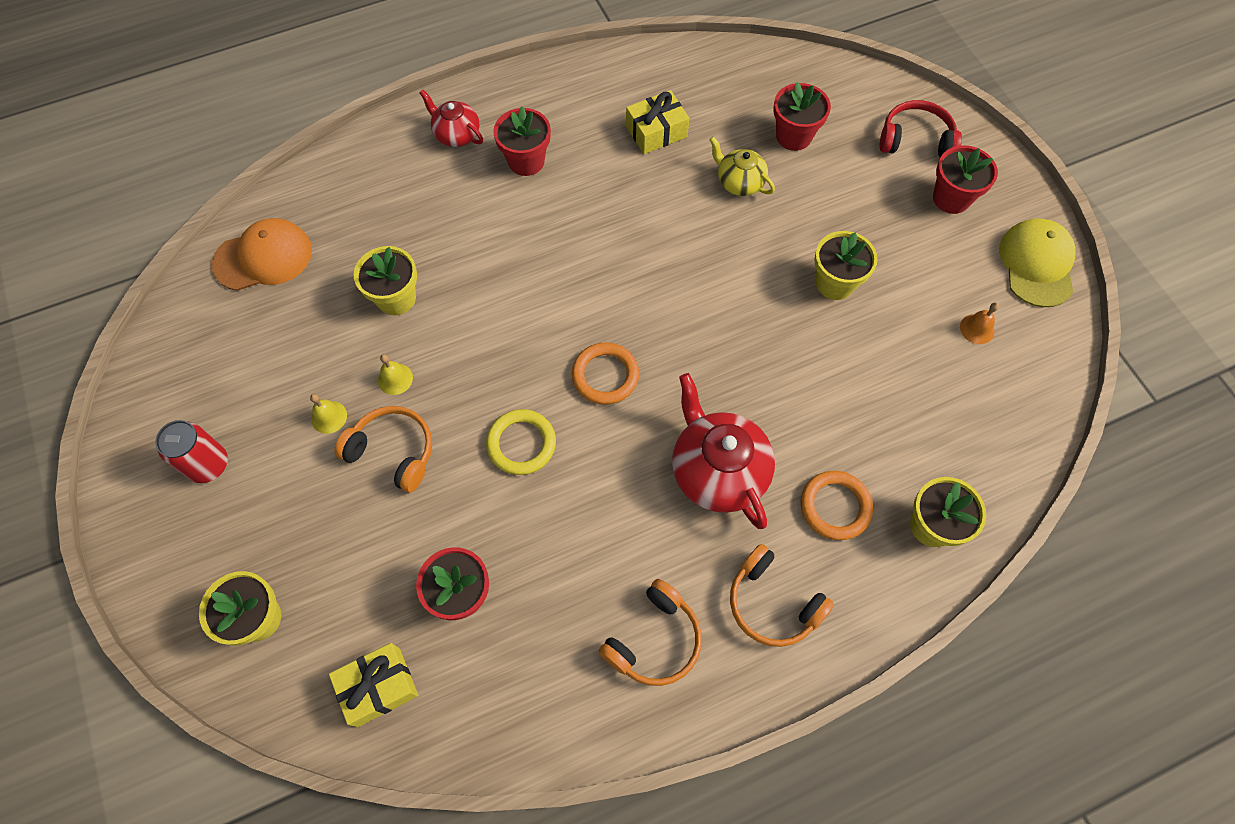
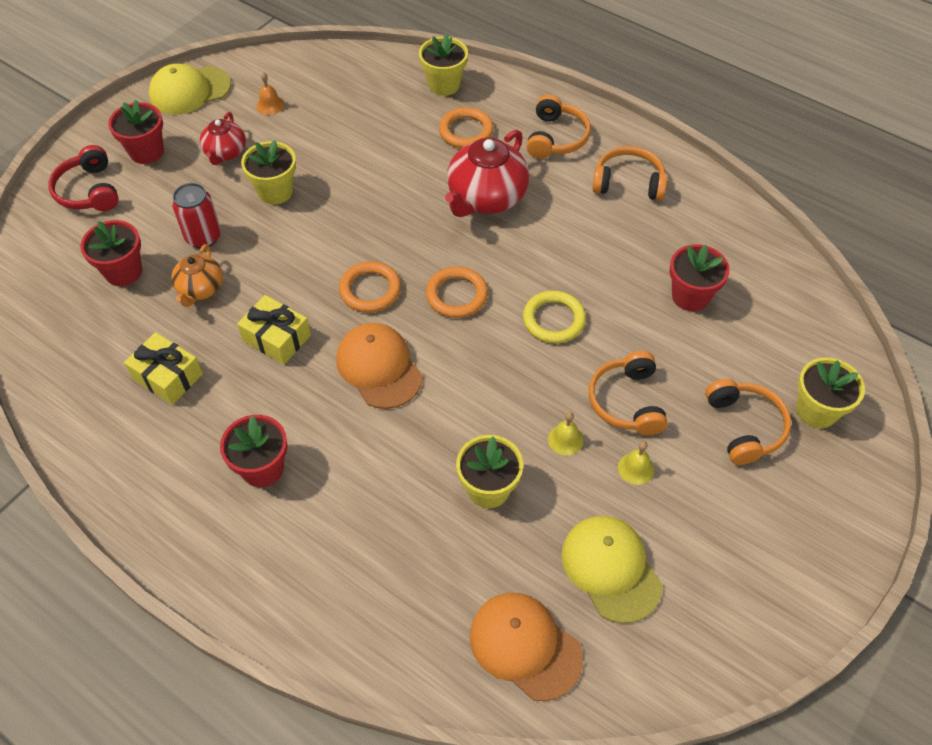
camera: 120 degrees left, 10 degrees down
(208, 465) = (748, 534): red can -> red can (203, 237)
(268, 345) = (610, 569): none -> yellow cap
(294, 536) = (744, 427): none -> orange headphones
(378, 687) = (787, 309): yellow gift -> yellow gift (277, 338)
(456, 134) = (260, 554): red teapot -> red teapot (225, 153)
(566, 276) = (379, 367): none -> orange cap
(657, 308) = (370, 290): none -> orange ring
(739, 182) = (200, 289): yellow teapot -> orange teapot

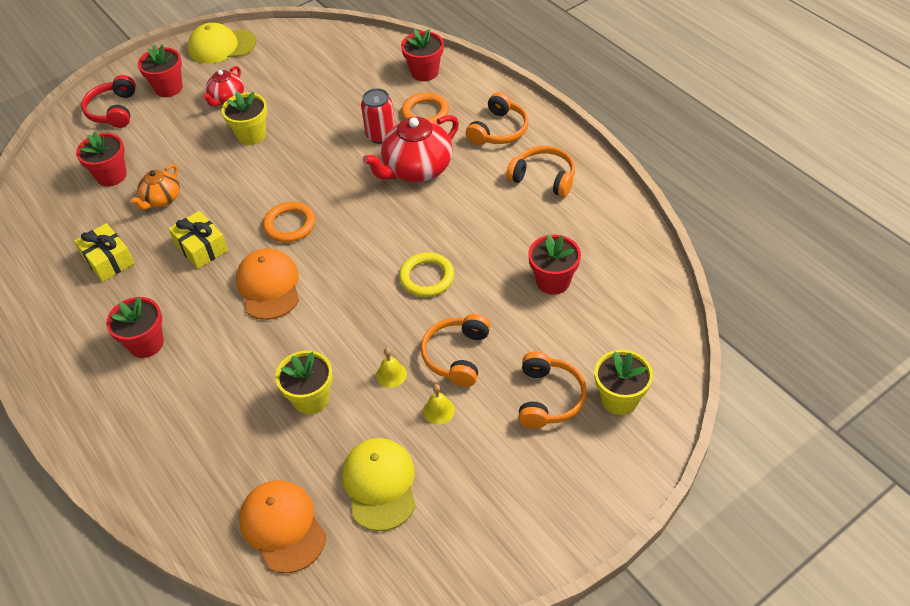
camera: 20 degrees right, 5 degrees down
(203, 237) = (181, 160): red can -> red can (381, 135)
(270, 105) = (278, 67): orange bell -> none
(444, 85) = (424, 72): yellow flower pot -> red flower pot
(457, 295) = (356, 242): orange ring -> none

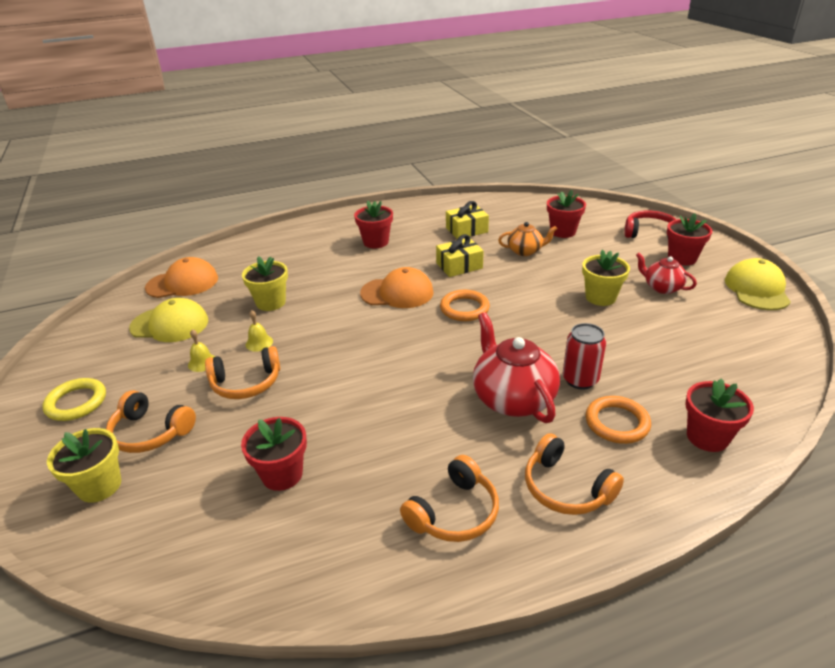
camera: 105 degrees right, 15 degrees down
(161, 199) = (525, 251): orange teapot -> orange teapot turned 135 degrees clockwise
(427, 277) = (350, 380): yellow ring -> yellow ring (76, 402)
(457, 355) = (246, 383): orange headphones -> orange headphones turned 135 degrees clockwise

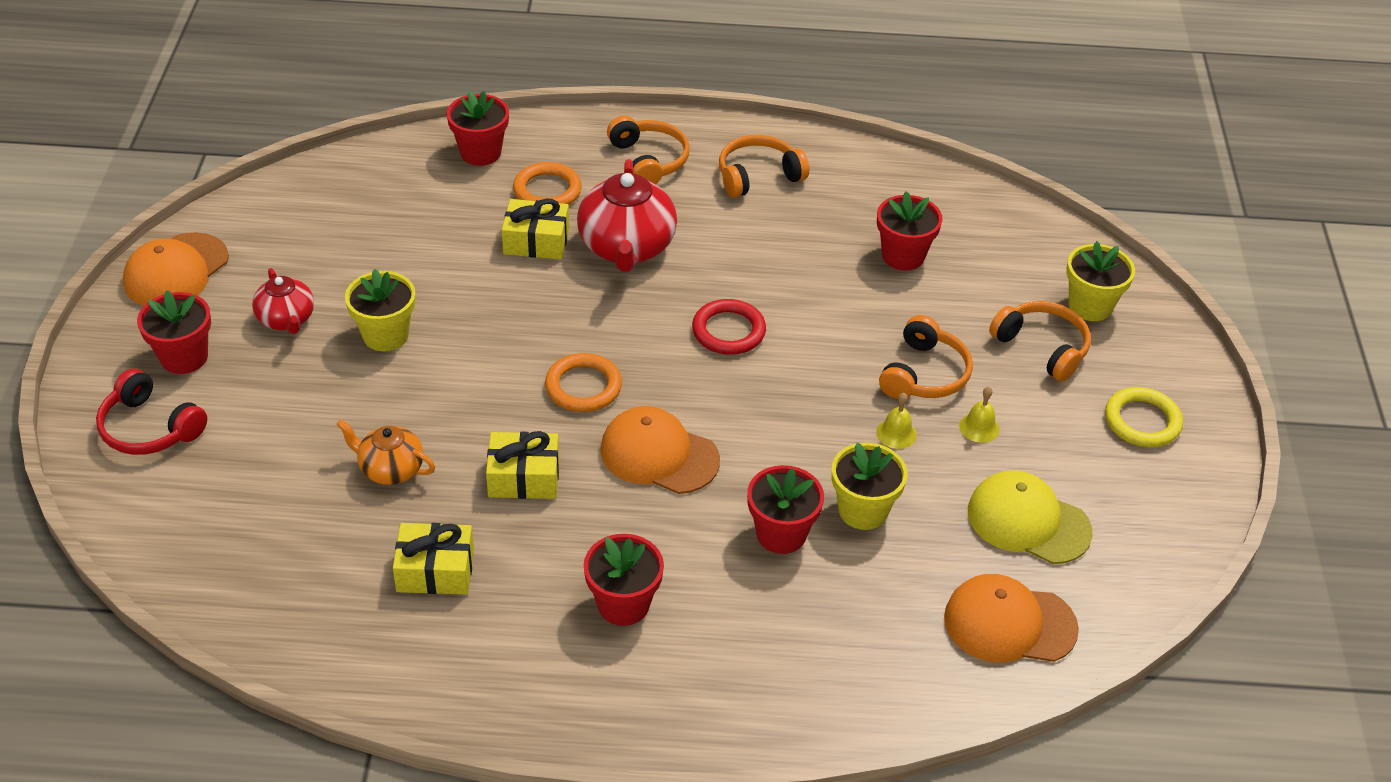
camera: 160 degrees left, 10 degrees up
(246, 383) = (924, 374): orange headphones -> orange headphones turned 105 degrees clockwise
(397, 366) = (728, 331): none -> red ring
(563, 232) = (279, 492): red flower pot -> red flower pot (781, 534)
(580, 380) = (536, 241): red can -> yellow gift
(756, 289) = (176, 271): yellow cap -> orange cap

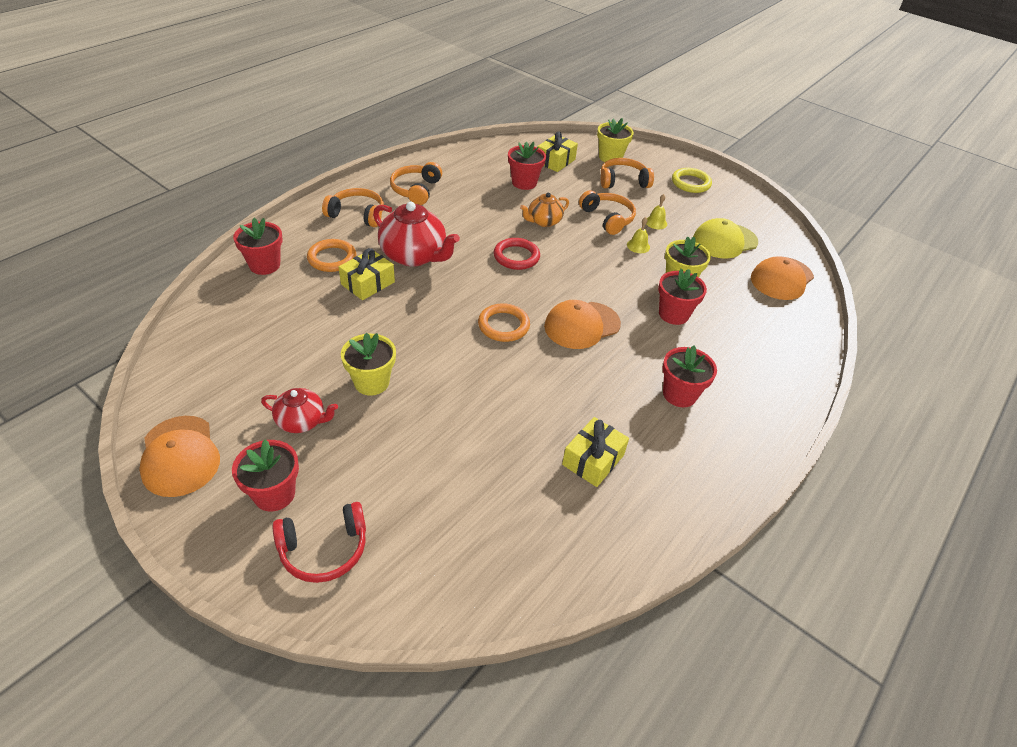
camera: 55 degrees left, 0 degrees up
(390, 469) = (490, 438): orange teapot -> orange teapot (544, 221)
(524, 477) = (551, 384): yellow gift -> yellow gift (555, 161)

